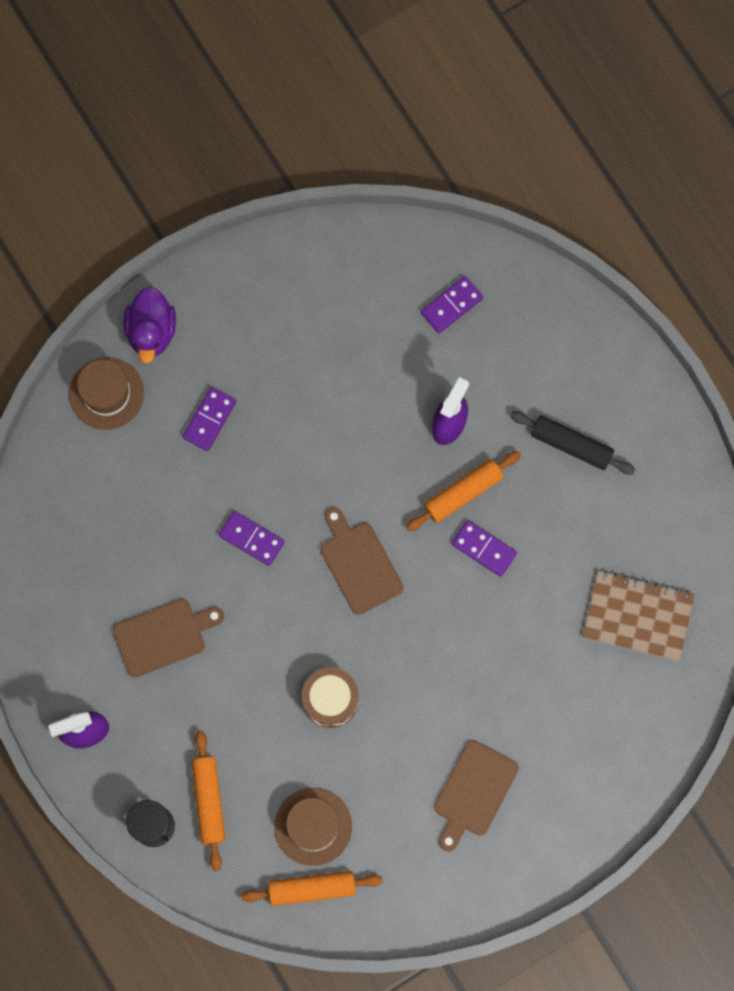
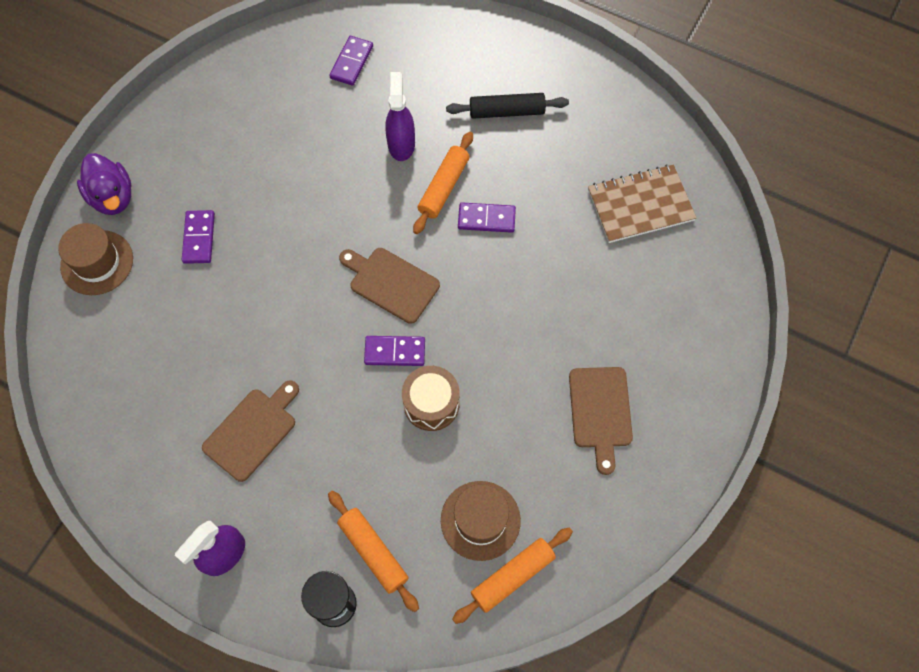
camera: 30 degrees left, 10 degrees down
(251, 538) = (287, 311): purple domino -> purple domino (395, 352)

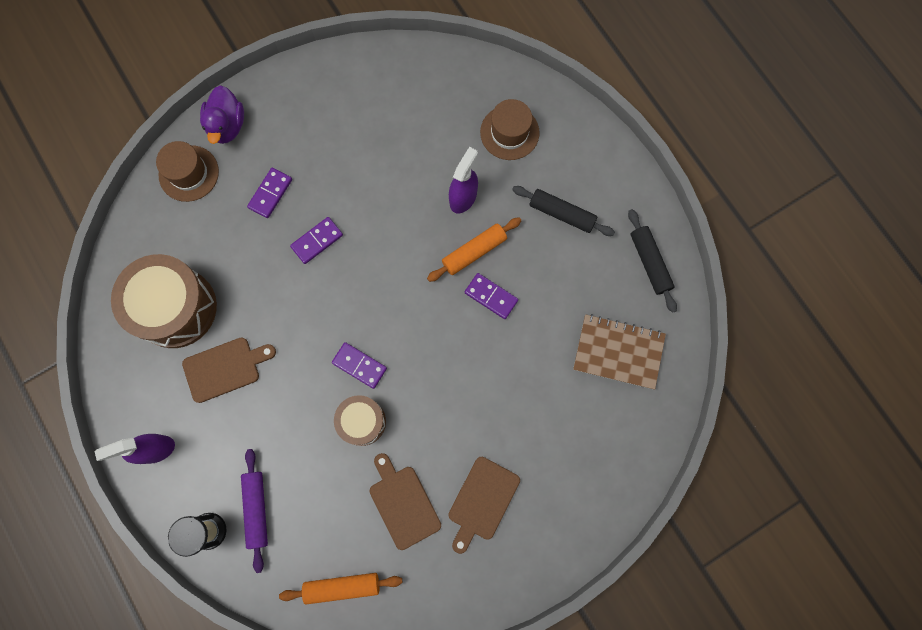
camera: 30 degrees right, 10 degrees up
(161, 400) = (175, 308): none -> brown drum
(351, 62) = (465, 106): purple domino -> purple domino (317, 241)
(373, 552) = (257, 509): orange rolling pin -> purple rolling pin
(391, 283) = (388, 309): brown cutting board -> brown cutting board (403, 503)
(480, 520) = (344, 531): brown hat -> brown hat (509, 132)
(617, 112) = (649, 262): none -> black rolling pin

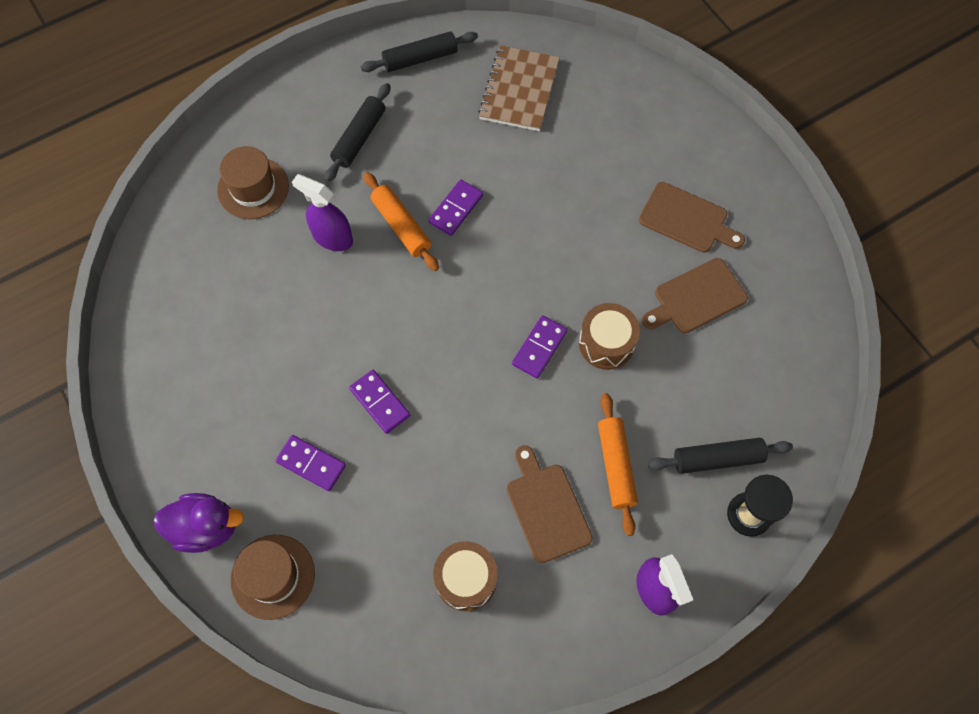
camera: 90 degrees left, 10 degrees down
(175, 308) = (466, 579): brown drum -> brown drum, size x0.56
(257, 509) = (717, 458): purple rolling pin -> black rolling pin
(342, 586) = (793, 359): orange rolling pin -> orange rolling pin (615, 466)

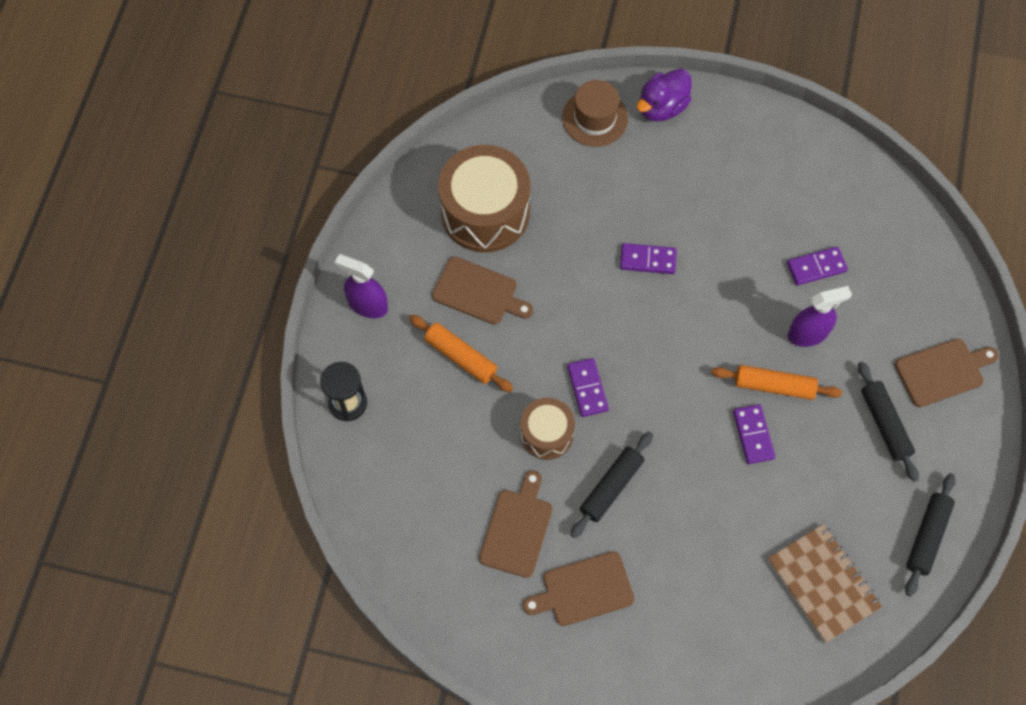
camera: 135 degrees right, 0 degrees up
(253, 188) = (903, 316): brown hat -> none
(277, 133) = (942, 371): none -> brown cutting board
(311, 464) = (645, 190): purple domino -> purple domino (816, 267)
(466, 579) = (485, 212): brown drum -> brown drum, size x1.78
(717, 458) = (399, 422): black rolling pin -> black rolling pin (611, 487)

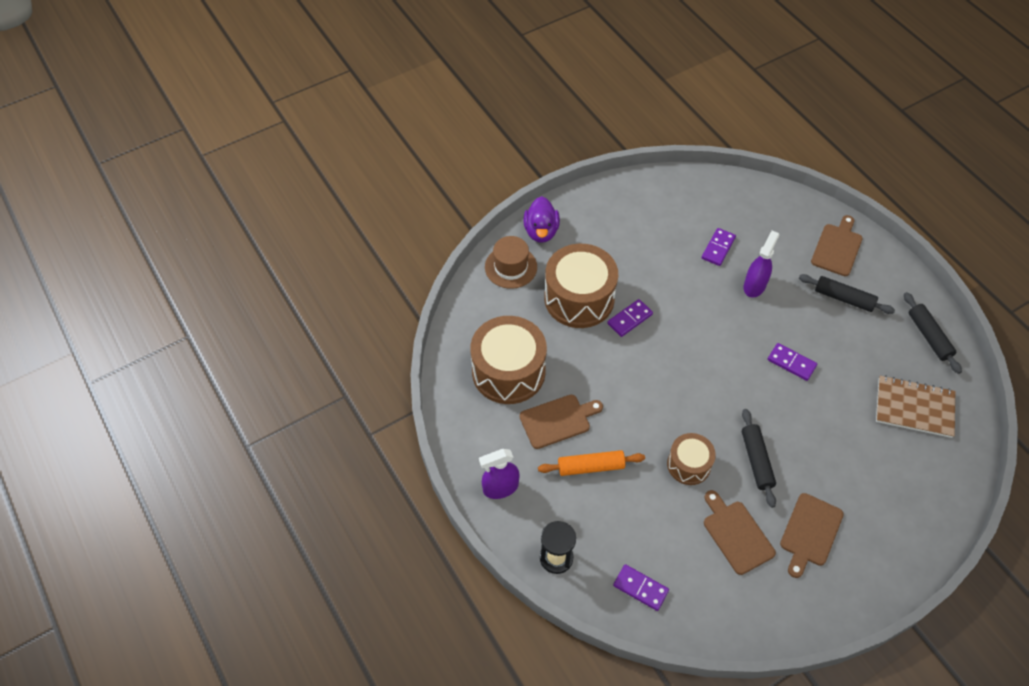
camera: 45 degrees left, 10 degrees down
(587, 388) = (680, 418): purple domino -> purple domino (640, 588)
(623, 200) = (579, 298): none -> brown drum
(774, 386) = (771, 328): orange rolling pin -> none

